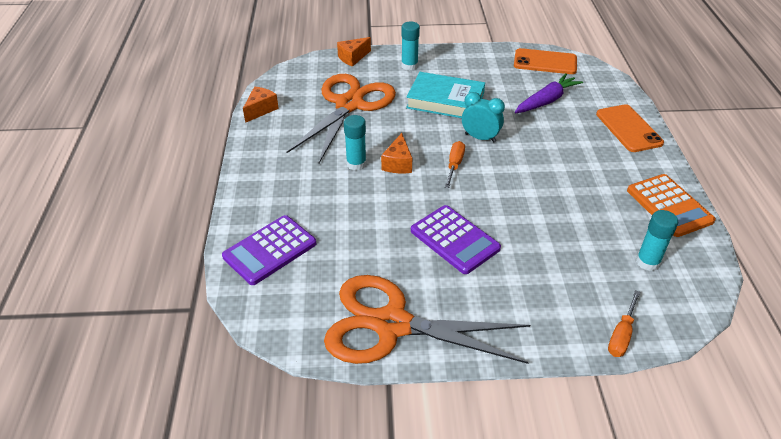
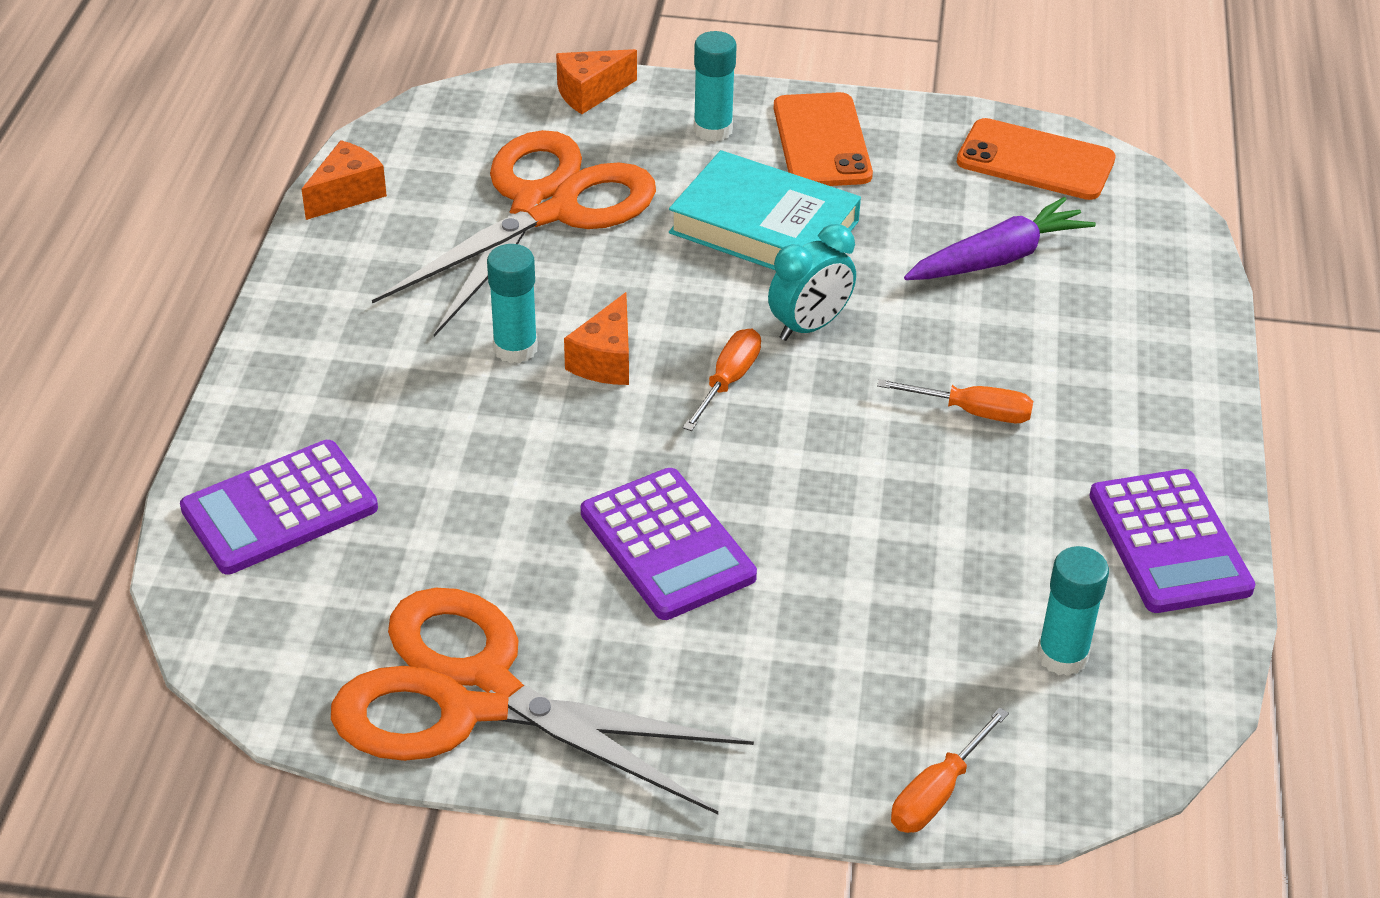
camera: 10 degrees right, 0 degrees up
(480, 138) = (809, 326): turquoise clock -> turquoise clock turned 105 degrees clockwise
(563, 163) = (973, 412): none -> orange screwdriver
(628, 128) = (1161, 351): orange phone -> orange phone (822, 141)
(669, 206) = (1169, 542): orange calculator -> purple calculator

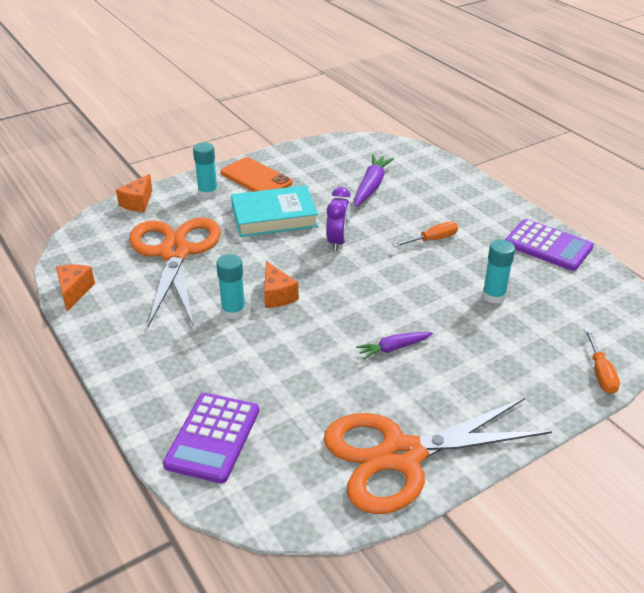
camera: 40 degrees left, 5 degrees down
(667, 545) = (393, 348): purple calculator -> purple carrot
(728, 381) = (334, 276): orange screwdriver -> none
(809, 326) = (338, 242): turquoise clock -> purple clock
(1035, 161) = (340, 150): orange phone -> none
(1062, 656) = (570, 301): turquoise glue stick -> turquoise glue stick (493, 296)

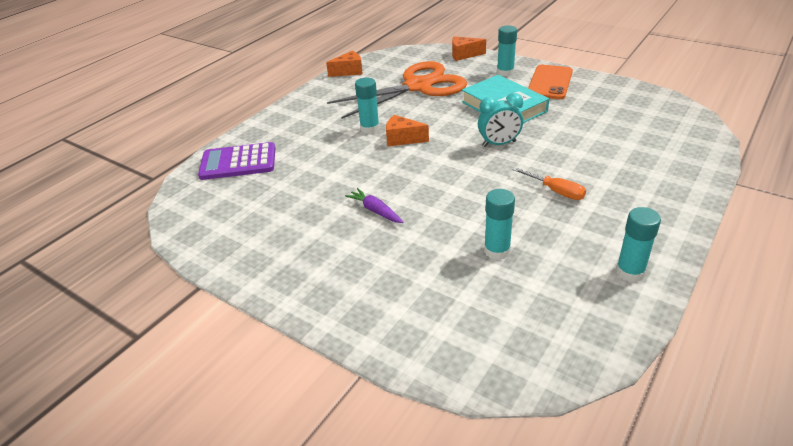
camera: 70 degrees right, 0 degrees up
(277, 295) = (402, 139): orange cheese -> orange cheese turned 60 degrees clockwise
(338, 242) = (499, 144): purple clock -> turquoise clock
(371, 186) = (606, 135): purple carrot -> none
(402, 455) = (250, 248): orange scissors -> none
(548, 246) = (630, 272): purple calculator -> turquoise glue stick
(600, 373) = (424, 356): orange screwdriver -> none

